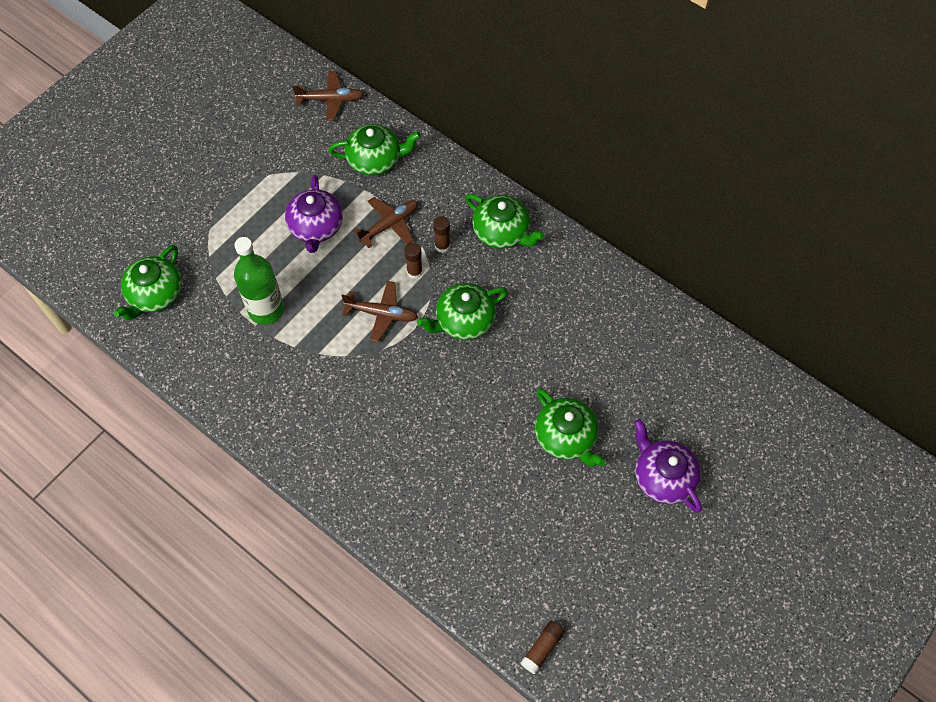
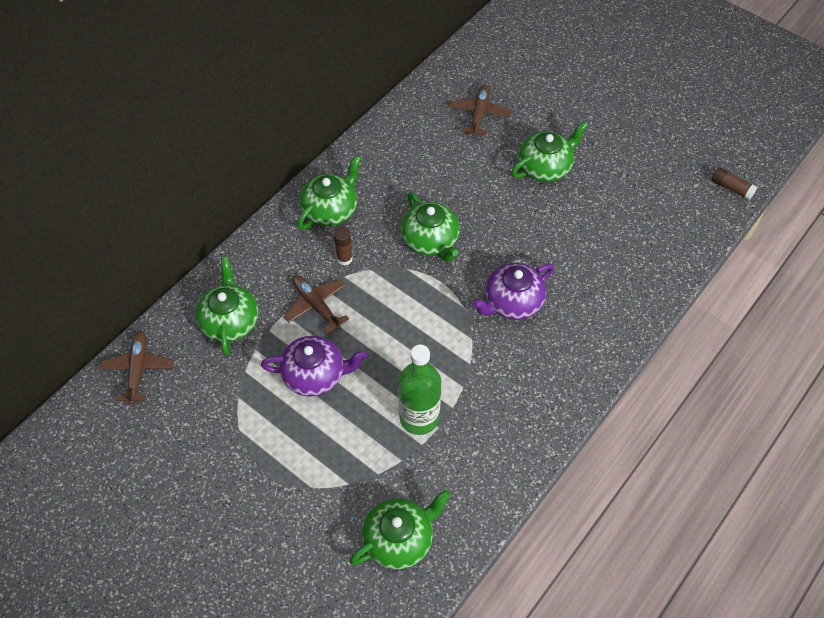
camera: 90 degrees left, 5 degrees down
(155, 295) = (399, 539): green teapot -> green teapot turned 60 degrees counterclockwise
(381, 314) = (423, 309): brown plane -> brown plane (479, 114)
(414, 272) = (374, 282): brown glue stick -> none
(663, 477) = (574, 106): purple teapot -> purple teapot (512, 302)

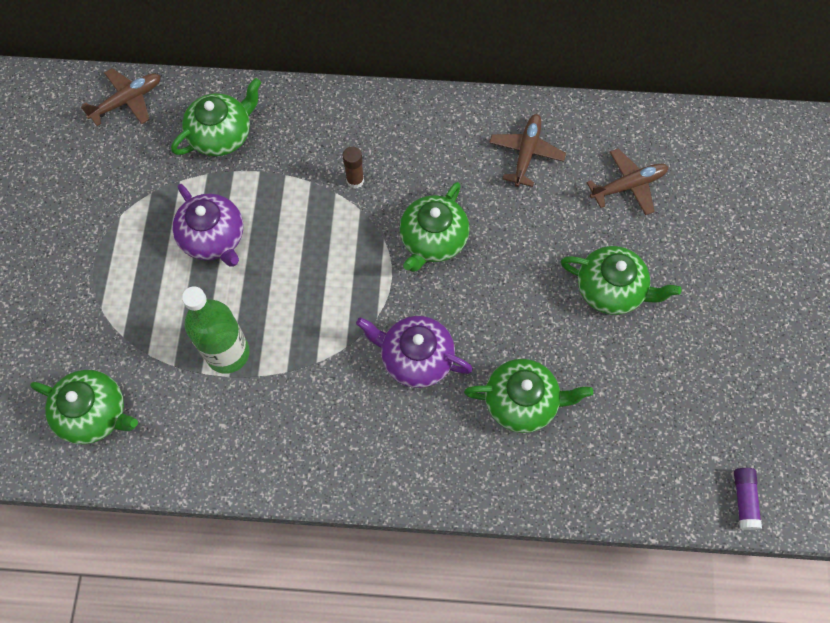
camera: 55 degrees right, 10 degrees up
(316, 306) = (287, 191): brown plane -> brown plane (526, 153)
(331, 209) = (402, 133): green teapot -> green teapot (522, 402)
(731, 188) = (744, 500): brown glue stick -> purple glue stick

